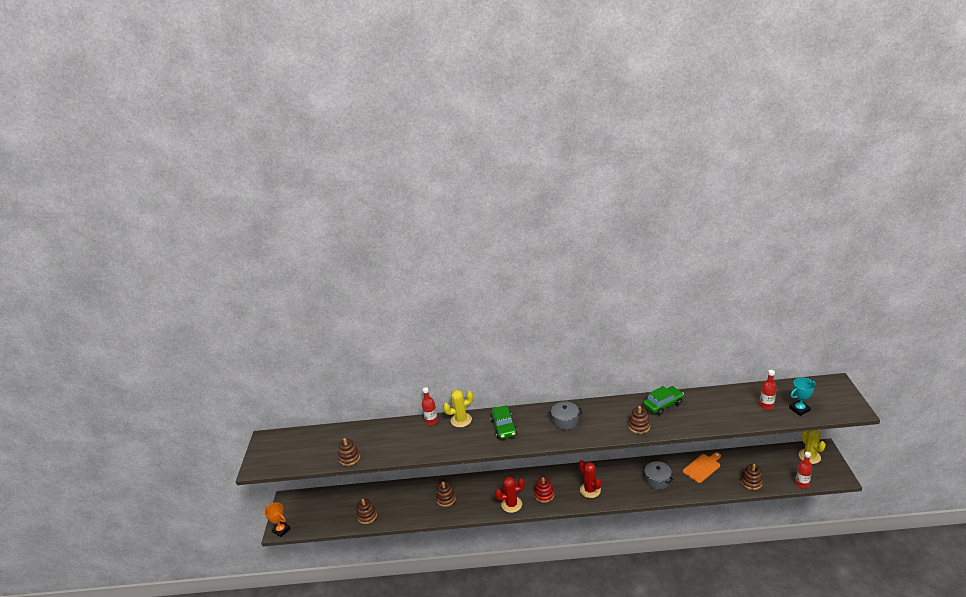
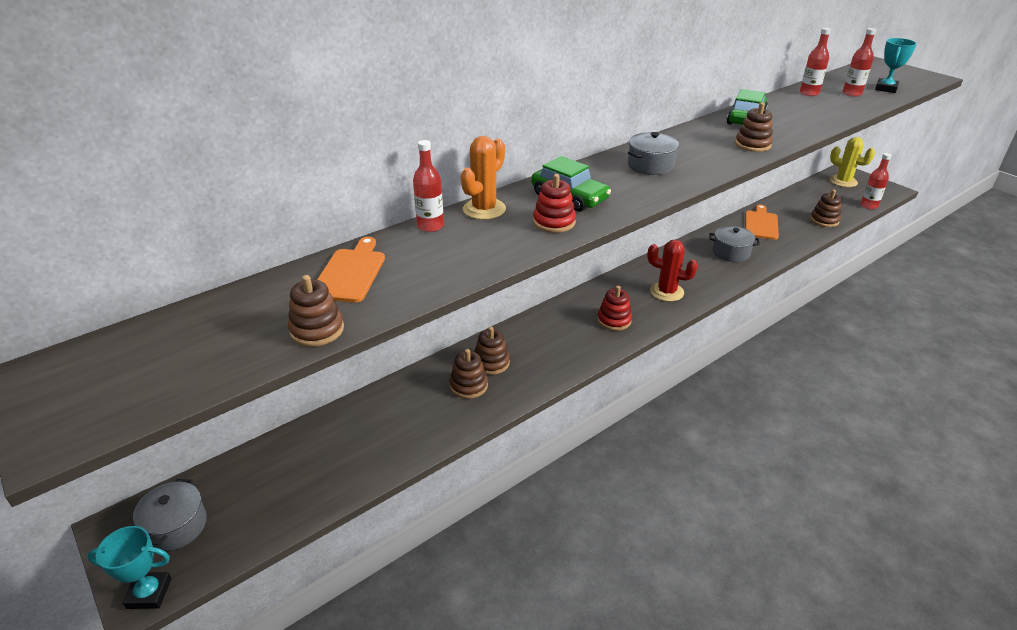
camera: 40 degrees left, 5 degrees up
(281, 530) = (149, 593): orange trophy -> turquoise trophy
(303, 509) = (176, 526): none -> grey pot
(367, 516) = (341, 474): brown stacking toy -> brown stacking toy (491, 362)
(382, 435) = (350, 273): none -> orange cutting board
(461, 420) = (484, 209): yellow cactus -> orange cactus
(481, 440) = (554, 222): none -> red stacking toy
(511, 504) = (581, 350): red cactus -> none
(736, 396) = (809, 93): none -> red bottle

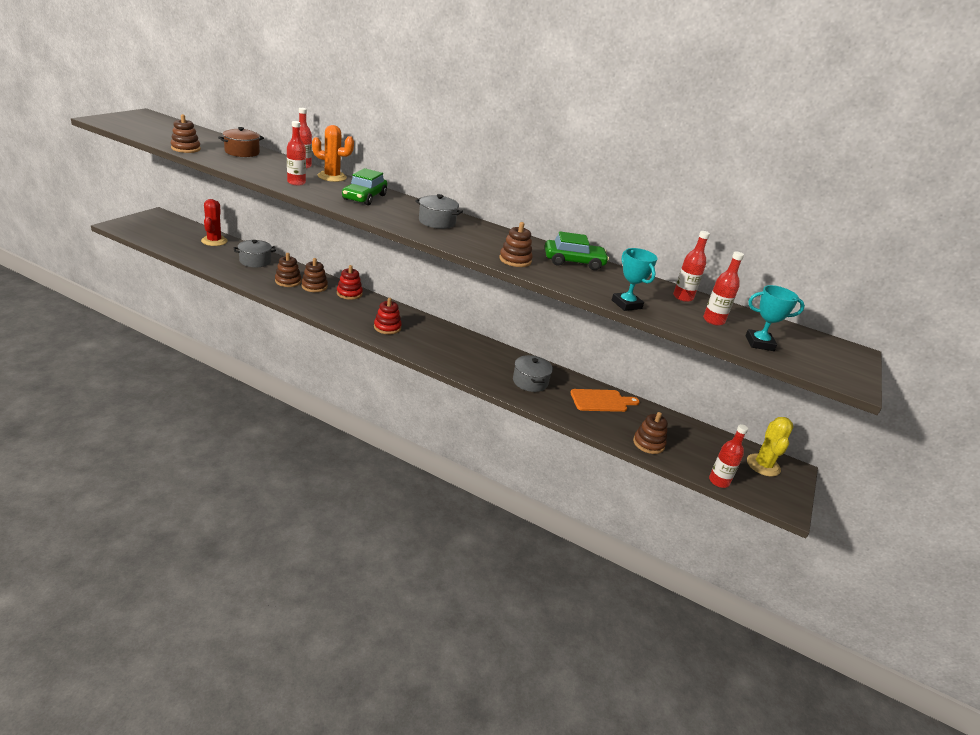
camera: 60 degrees right, 5 degrees down
(149, 593) = (119, 226): turquoise trophy -> turquoise trophy (626, 304)
(176, 526) = (159, 225): grey pot -> grey pot (255, 261)
(350, 273) = (242, 152): orange cutting board -> brown pot
(510, 239) = (296, 182): none -> red bottle
(554, 222) = (325, 193): red stacking toy -> red stacking toy (349, 293)
(666, 292) = (441, 349): red cactus -> red cactus (214, 241)

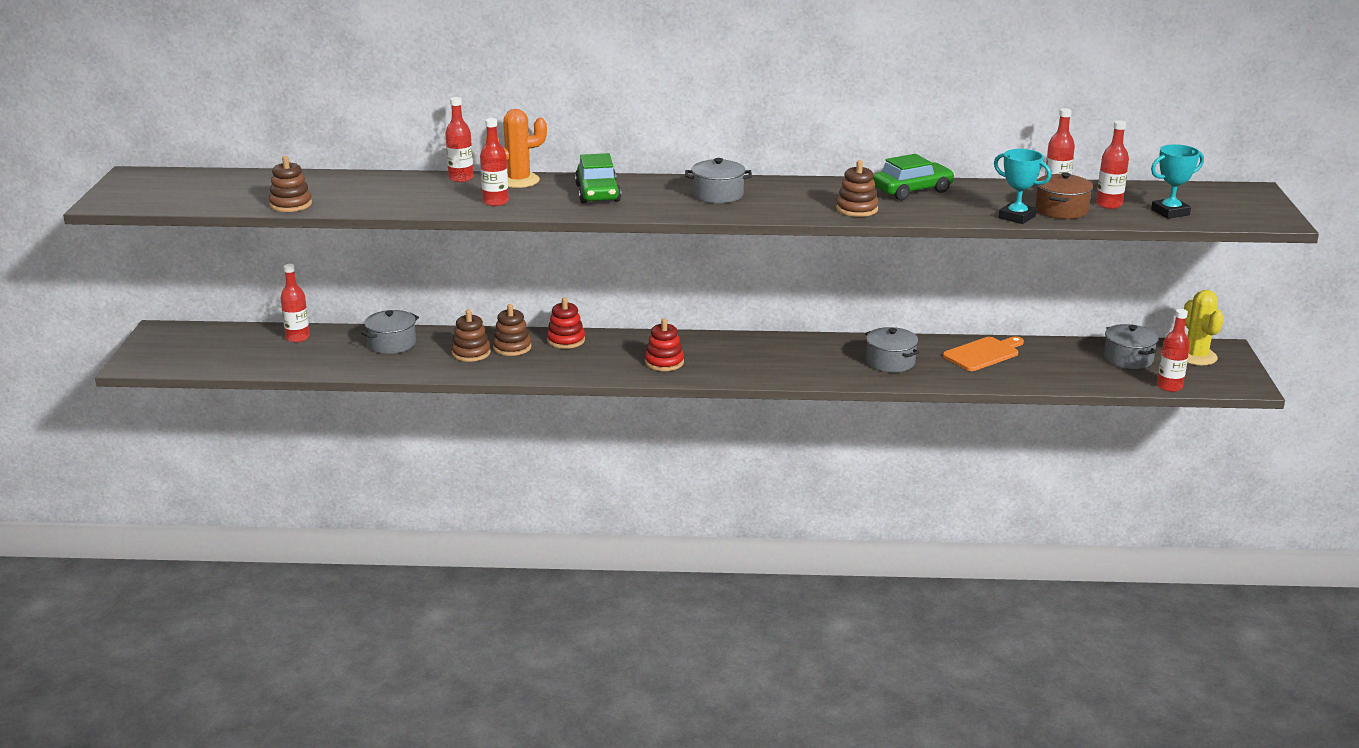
camera: 20 degrees left, 5 degrees down
(214, 241) = (297, 338): red cactus -> red bottle
(242, 152) = (361, 186): brown pot -> brown pot (1061, 210)
(648, 443) = (1072, 377): brown stacking toy -> none
(706, 446) = (1128, 359): none -> grey pot

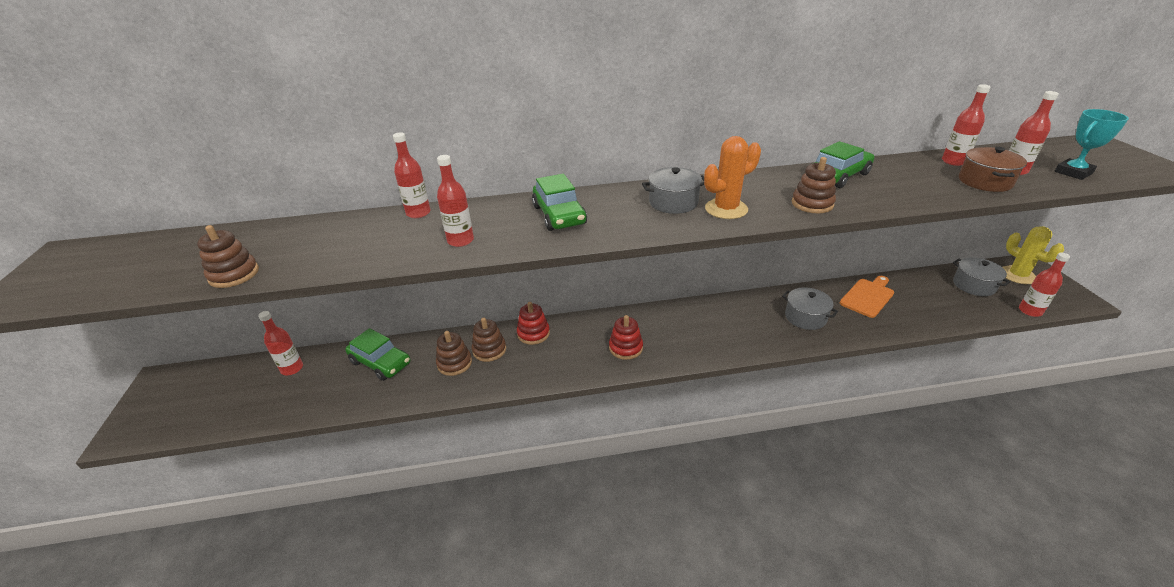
camera: 10 degrees left, 10 degrees up
(392, 344) = (380, 362): grey pot -> green car
(518, 181) = (476, 209): orange cactus -> orange cactus (726, 209)
(1017, 217) = (959, 195): turquoise trophy -> none

